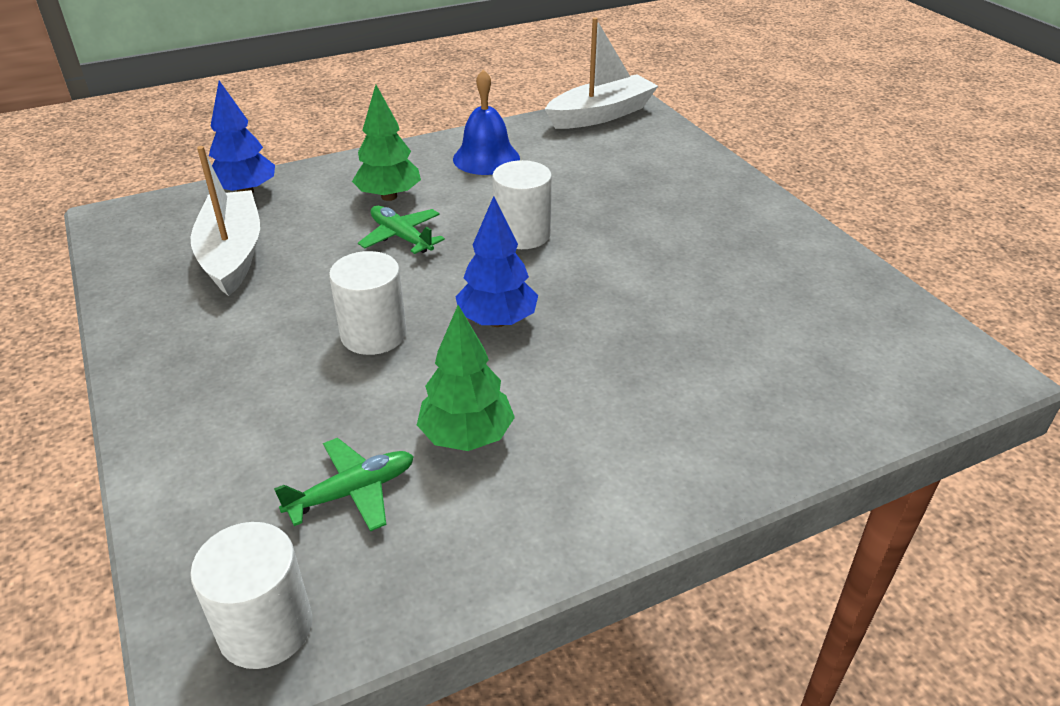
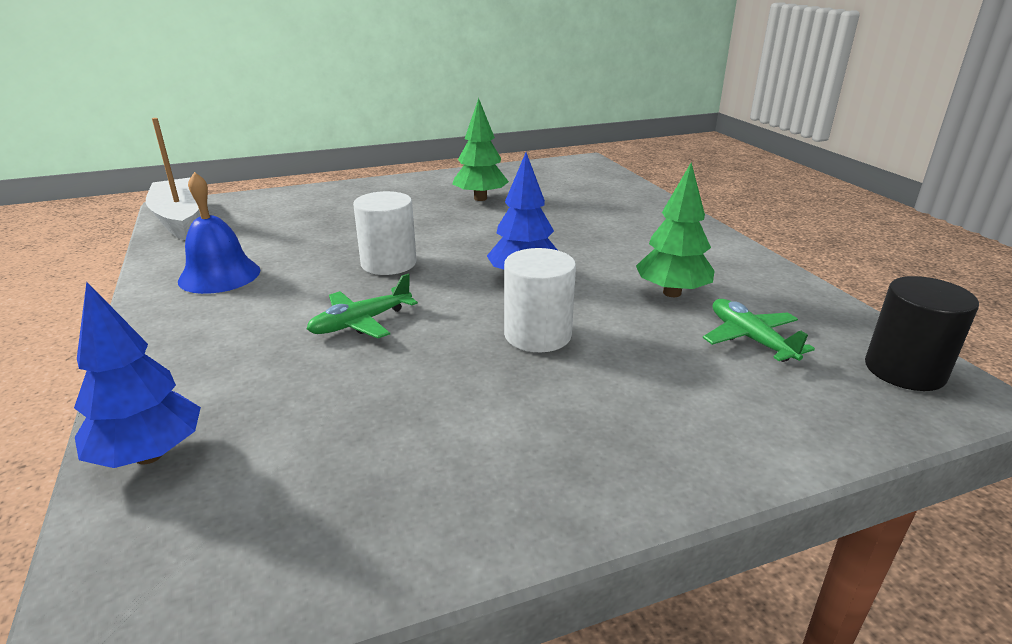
camera: 85 degrees left, 10 degrees down
(232, 254) = (338, 448): white boat -> none
(265, 627) = (904, 370): white cylinder -> black cylinder
(389, 196) = (262, 331): green tree -> green tree (480, 198)

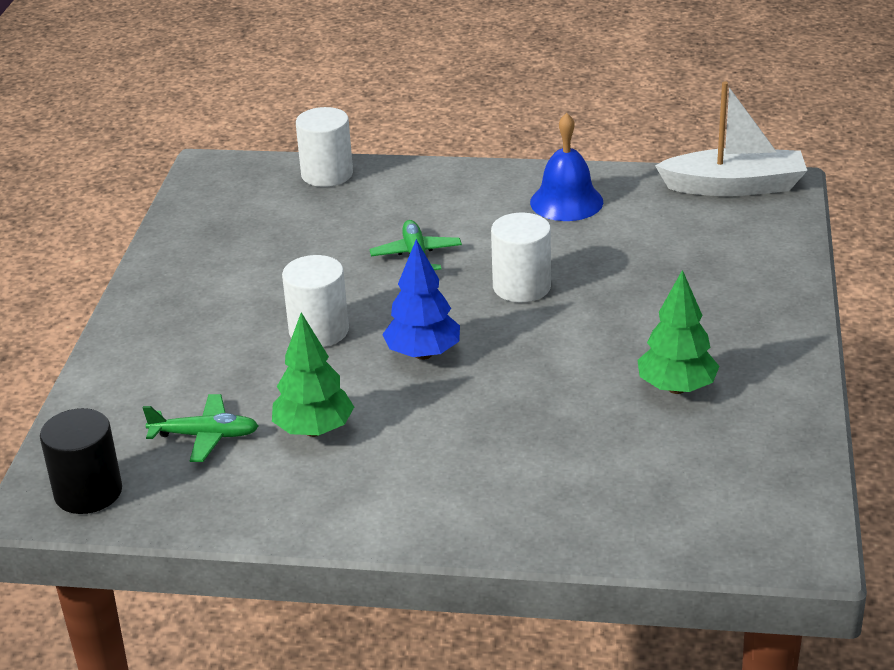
camera: 120 degrees right, 5 degrees up
(149, 455) = (327, 174): blue tree -> white cylinder

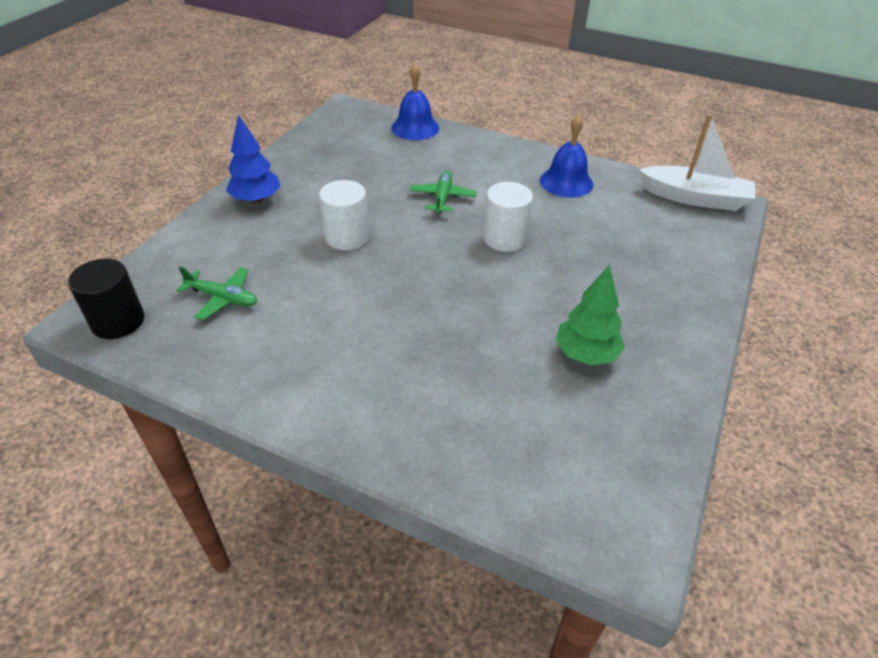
camera: 15 degrees right, 10 degrees up
(314, 430) = (298, 315): green tree -> none
(327, 174) = (415, 128): white cylinder -> blue bell
(423, 354) = (408, 273): blue tree -> blue tree (256, 200)

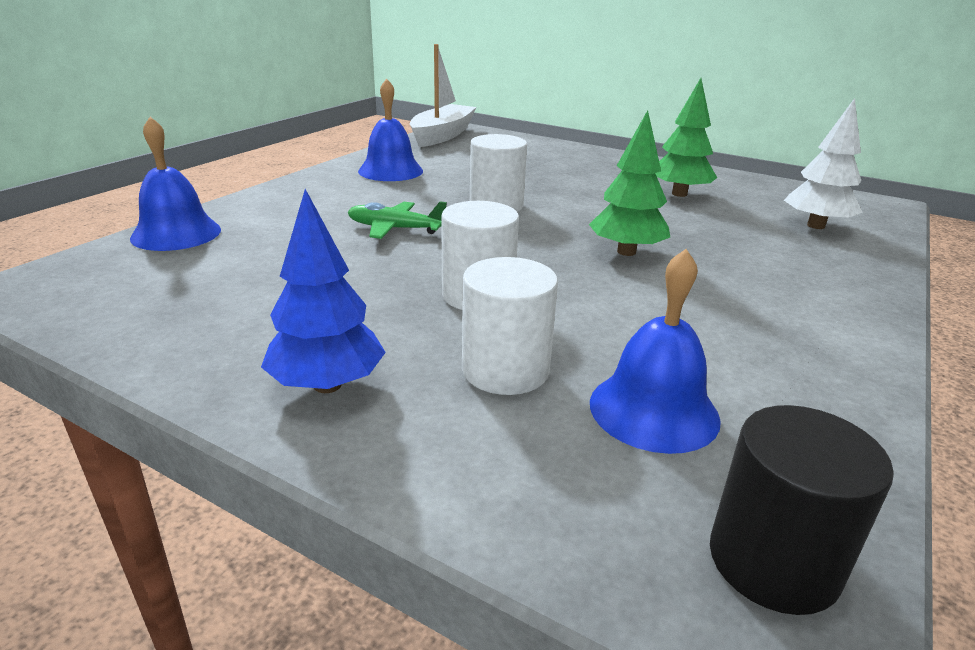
camera: 85 degrees left, 15 degrees down
(223, 298) = (654, 410): green plane -> blue bell
(264, 249) = (505, 370): none -> white cylinder
(426, 304) = (626, 252): none -> green tree
(526, 451) = (816, 226): none -> white tree

